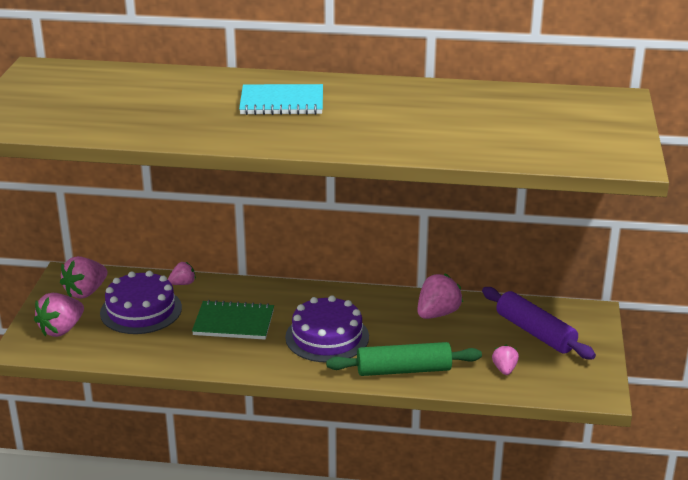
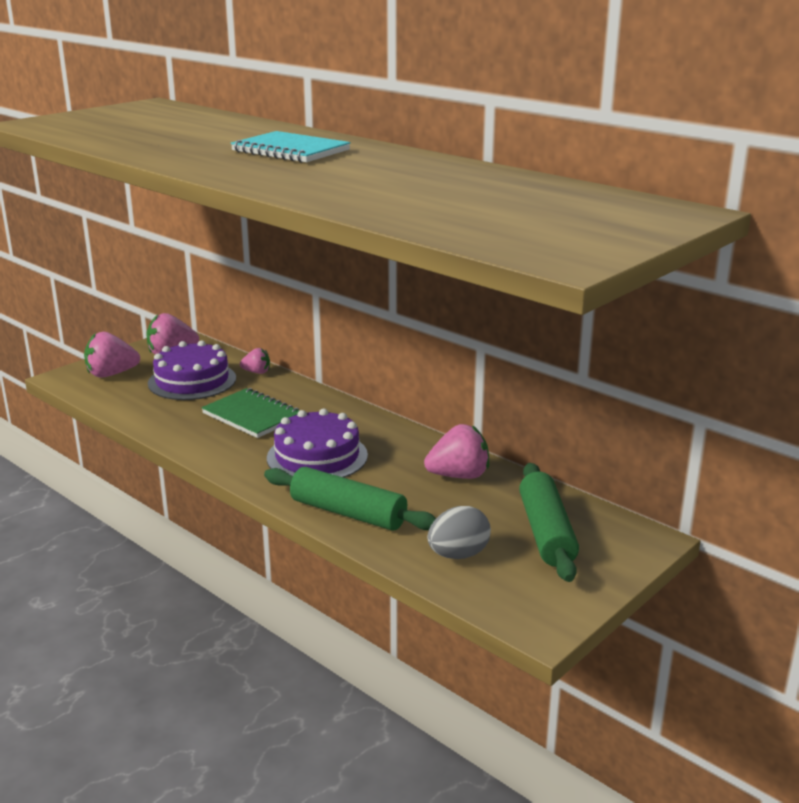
camera: 35 degrees right, 5 degrees down
(504, 369) = (458, 555): pink strawberry -> grey egg
(535, 332) = (546, 532): purple rolling pin -> green rolling pin

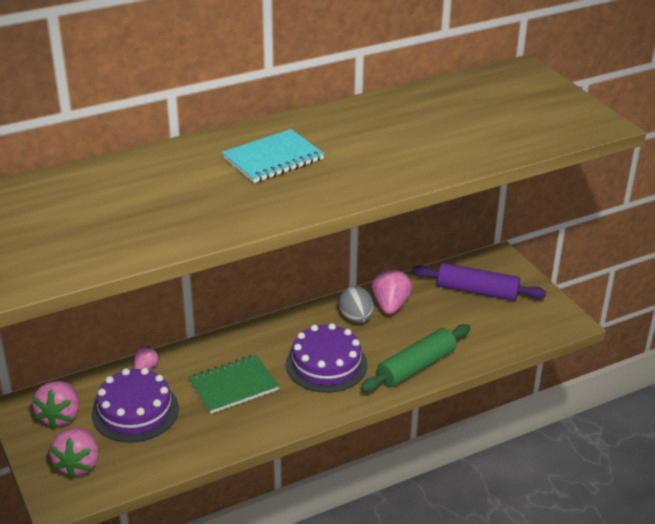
camera: 70 degrees left, 10 degrees up
(458, 555) = (487, 332): grey egg -> grey egg (356, 318)
(546, 532) = (477, 291): green rolling pin -> purple rolling pin

